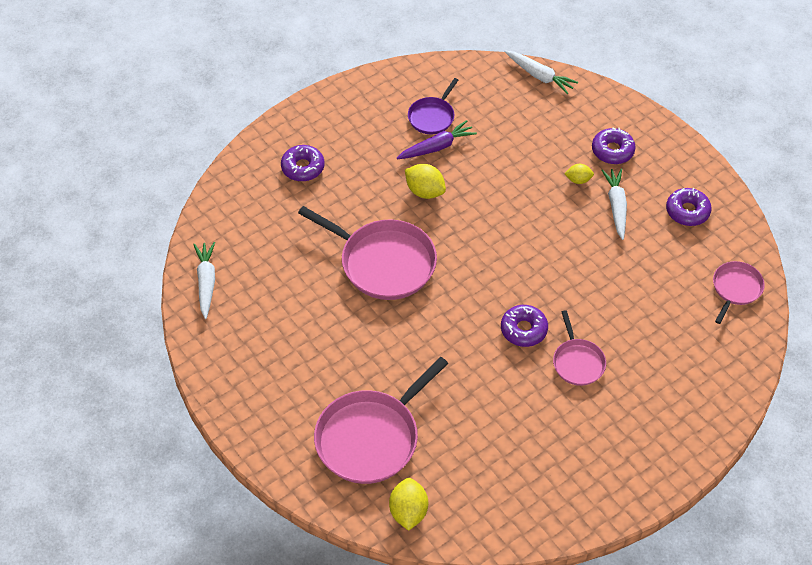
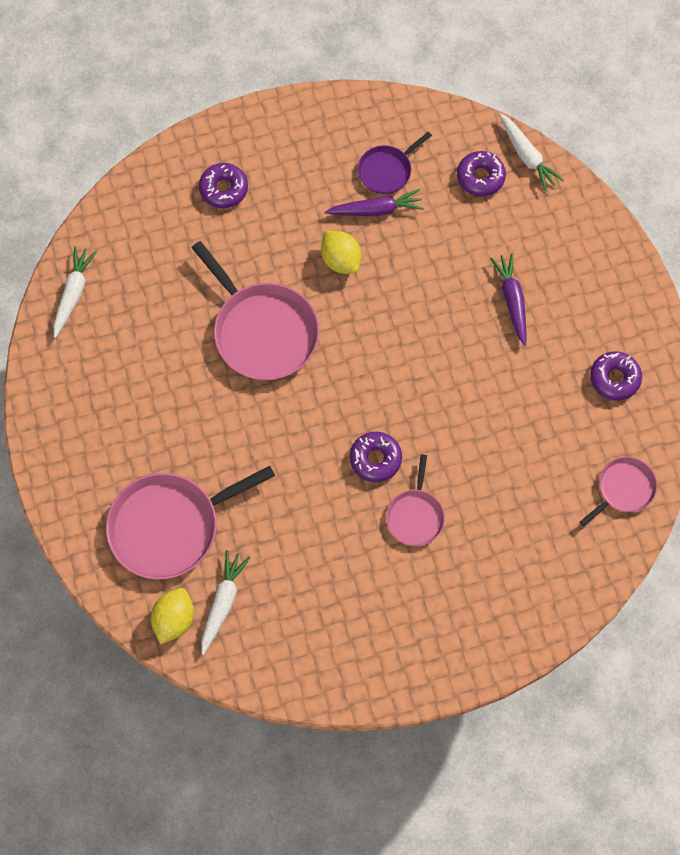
camera: 20 degrees right, 15 degrees up
(578, 180) = (512, 301): yellow lemon -> purple carrot
(612, 151) = (566, 277): purple donut -> purple donut (480, 177)
(616, 206) = (539, 347): white carrot -> white carrot (223, 603)

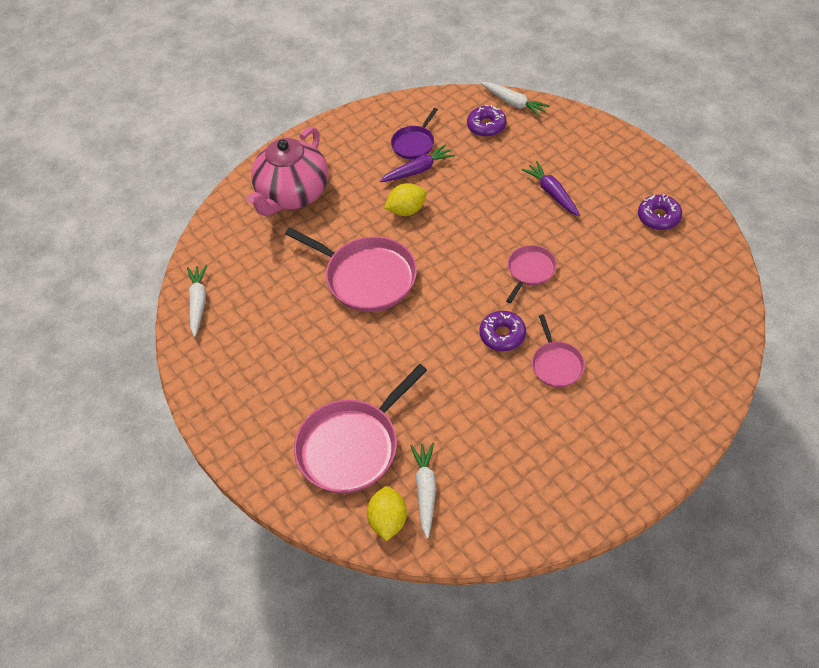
camera: 15 degrees left, 15 degrees down
(224, 189) = (293, 194): purple donut -> pink teapot
(341, 260) = (407, 210): yellow lemon -> yellow lemon turned 60 degrees counterclockwise
(623, 489) = (710, 287): pink pan -> pink pan (530, 271)

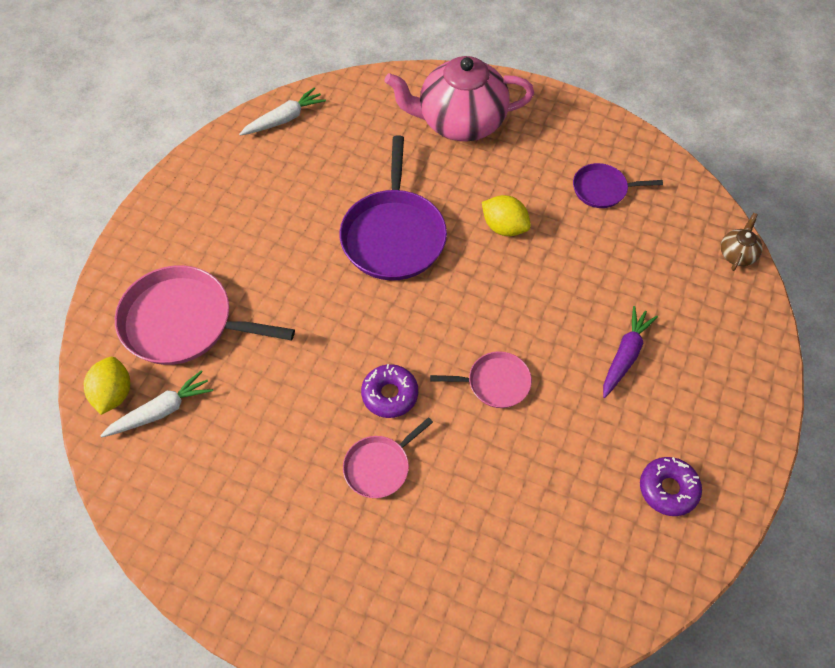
camera: 55 degrees right, 5 degrees up
(367, 277) = (393, 235): pink pan -> purple pan
(388, 520) = (113, 394): yellow lemon -> yellow lemon turned 60 degrees counterclockwise
(418, 170) = (567, 211): purple carrot -> none
(486, 126) = (680, 244): purple donut -> none
(513, 103) = (737, 254): white carrot -> brown teapot

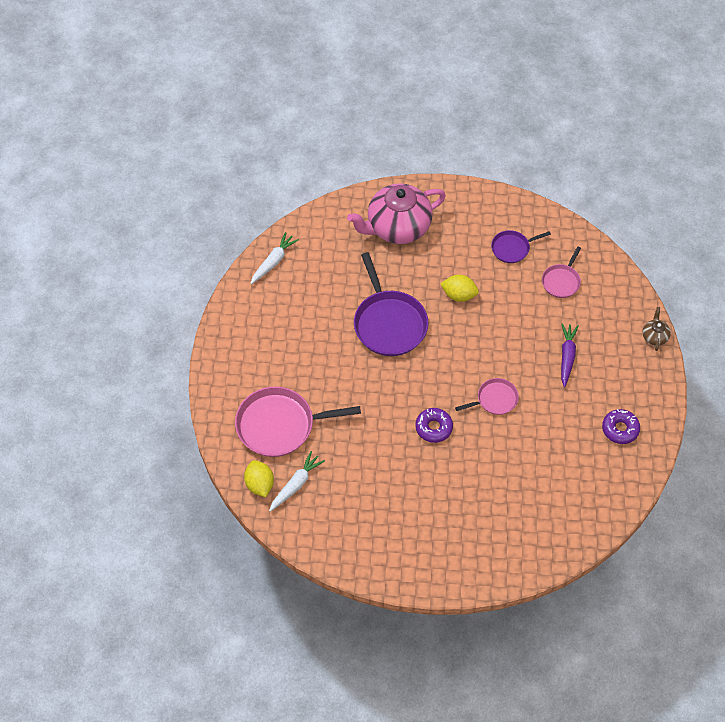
camera: 20 degrees left, 0 degrees up
(379, 467) = (447, 472): pink pan -> pink pan (561, 281)
(737, 254) = (613, 268): brown teapot -> brown teapot (654, 336)

